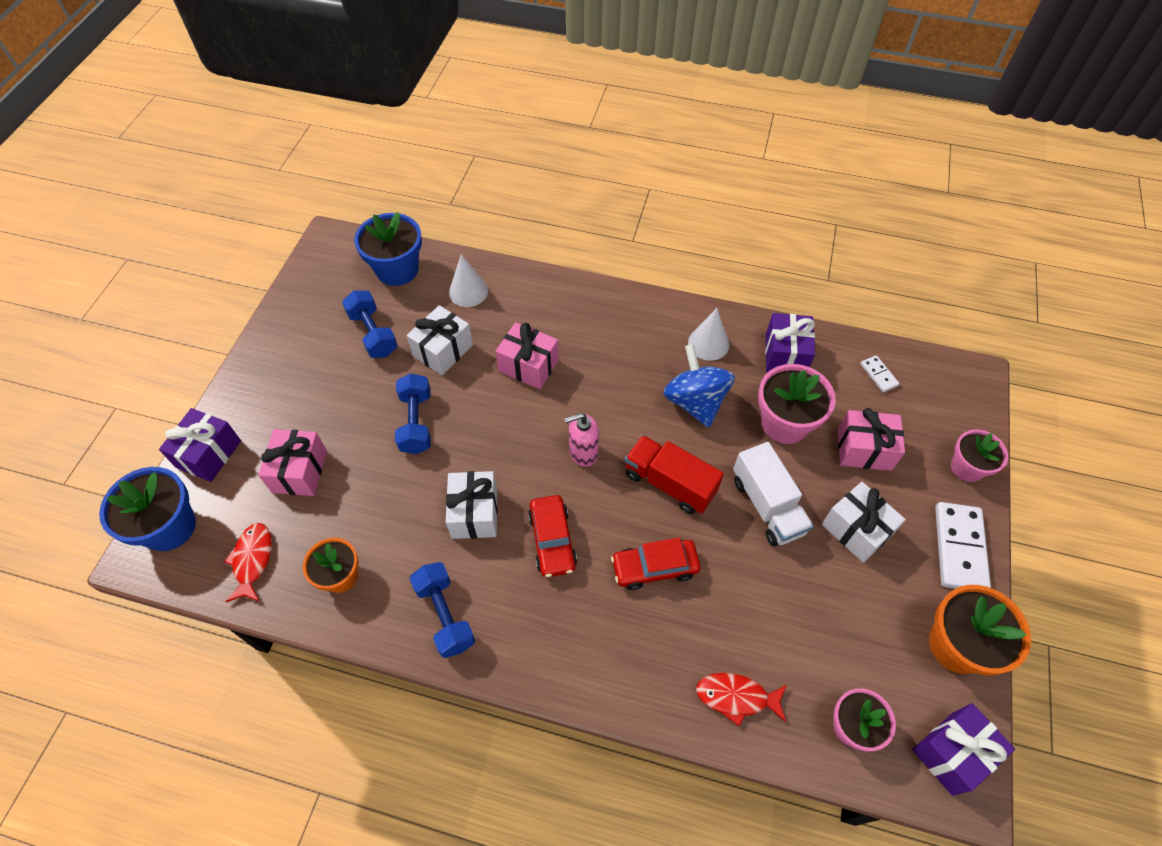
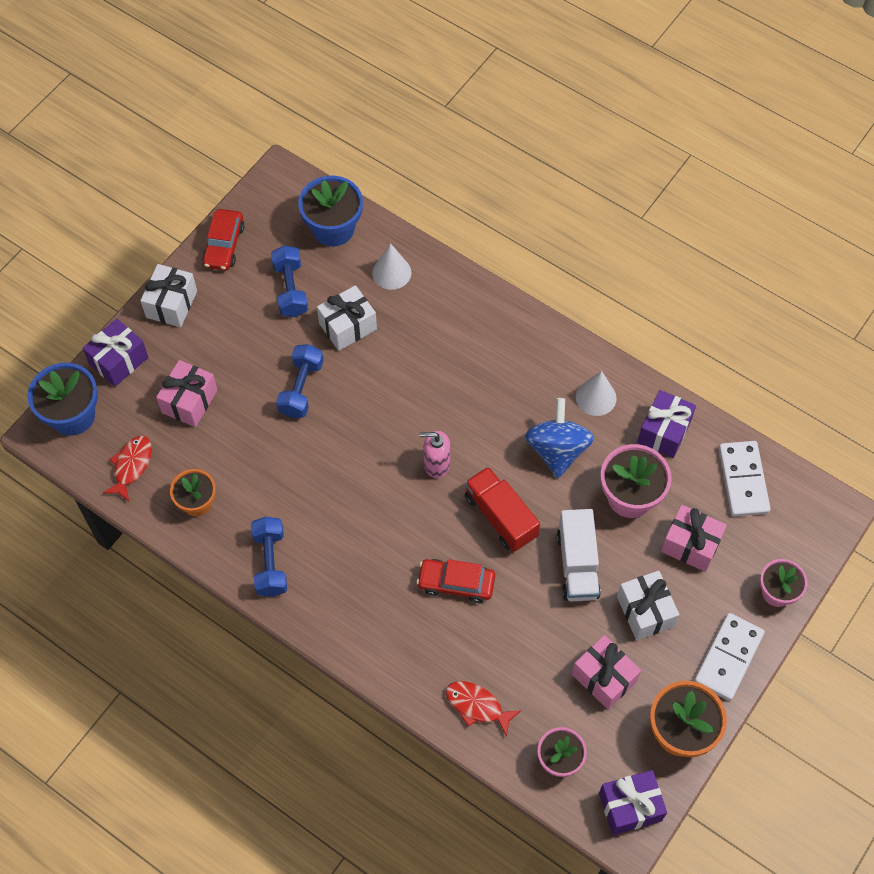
camera: 20 degrees right, 5 degrees up
(474, 513) = (323, 487): white gift -> white gift (171, 304)
(528, 366) = (419, 366): pink gift -> pink gift (604, 678)
(552, 540) = (379, 532): red car -> red car (224, 245)
(878, 375) = (743, 480): white domino -> white domino, size x2.00

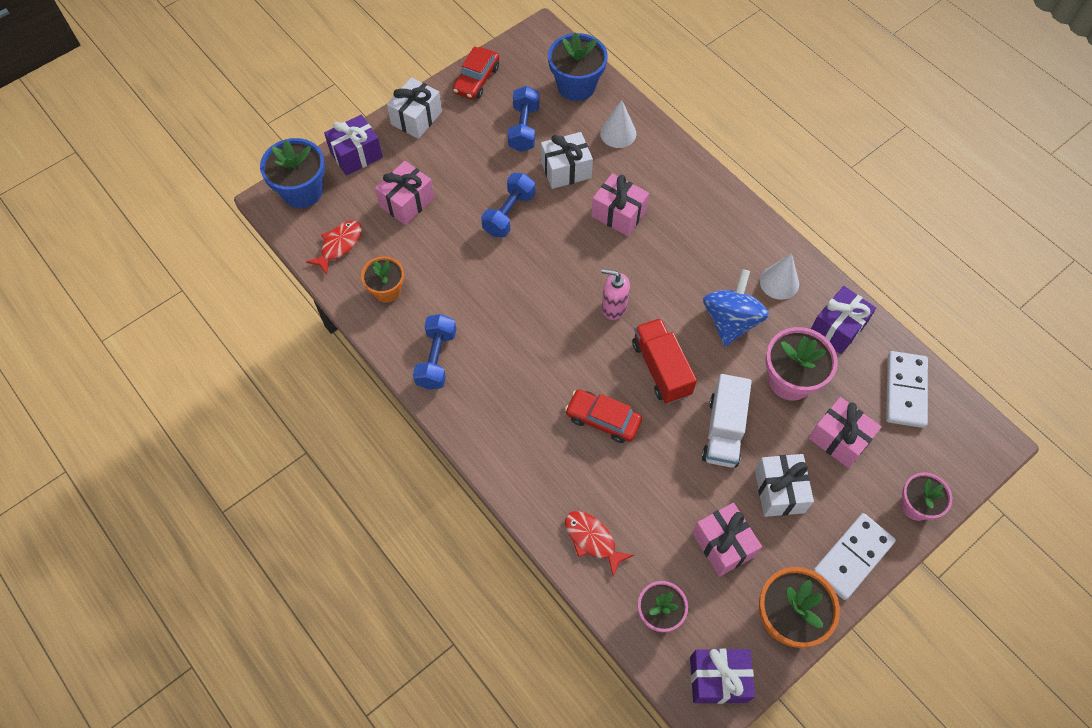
camera: 15 degrees right, 0 degrees up
(415, 362) = (618, 214): none -> pink gift

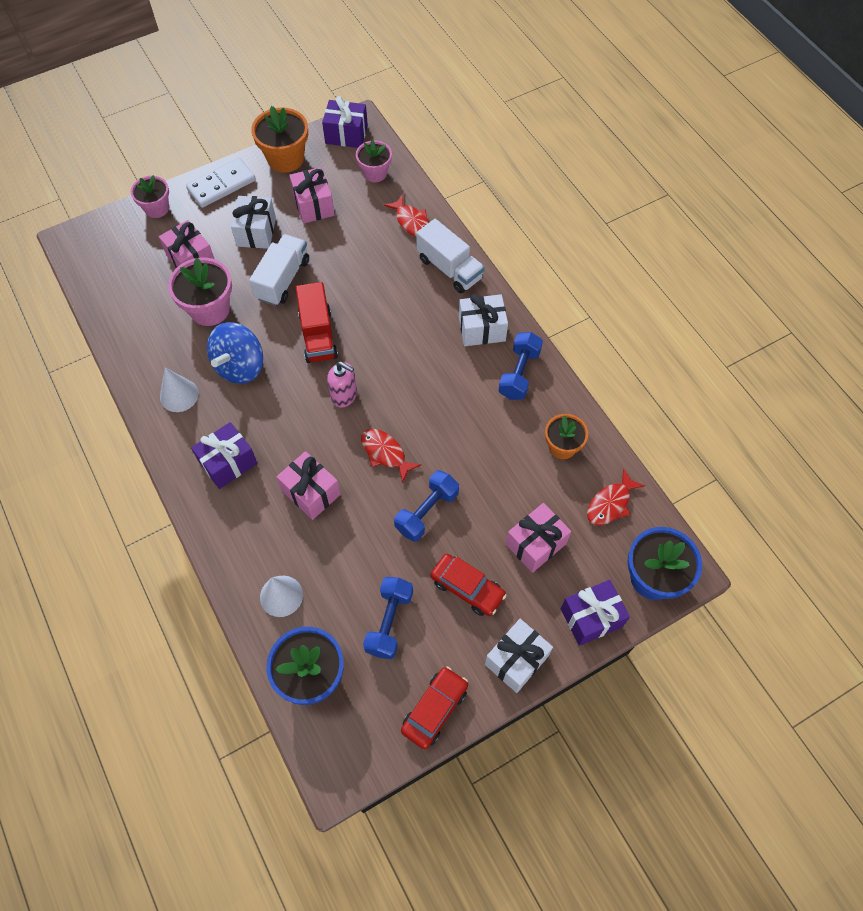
camera: 170 degrees left, 0 degrees up
(532, 478) = (449, 268): none -> white truck
(558, 258) = (385, 453): none -> red fish
(566, 170) = (353, 556): white gift -> white gift (482, 329)
(603, 419) = (381, 302): red car -> red car (467, 588)
(837, 328) = (146, 345): purple gift -> purple gift (228, 463)
(905, 391) = (117, 286): white domino -> none

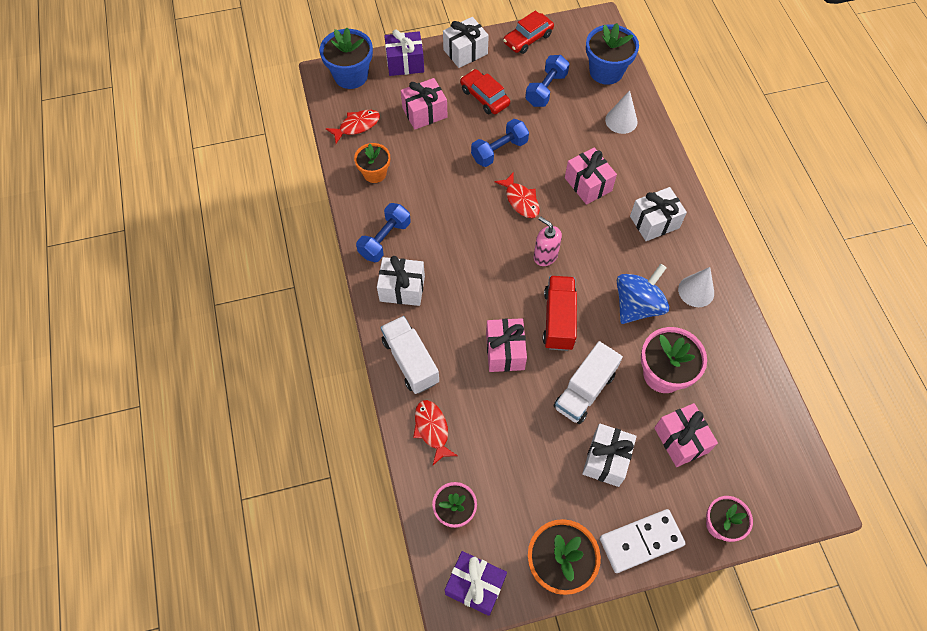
camera: 165 degrees left, 0 degrees up
(228, 463) = (654, 222): purple gift -> white gift
(313, 205) = (536, 481): pink gift -> pink gift (505, 351)

